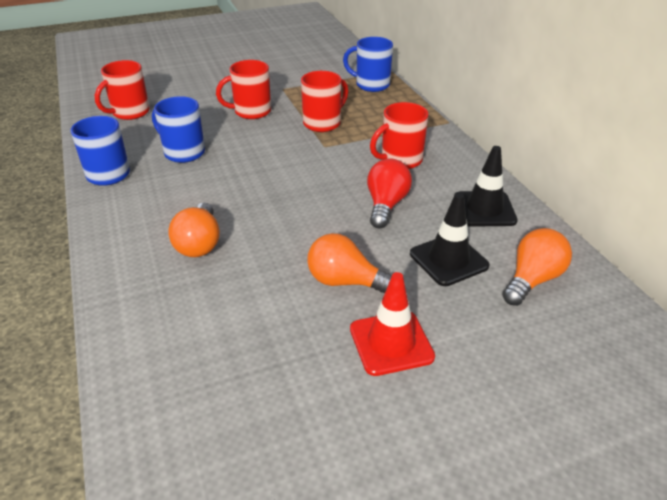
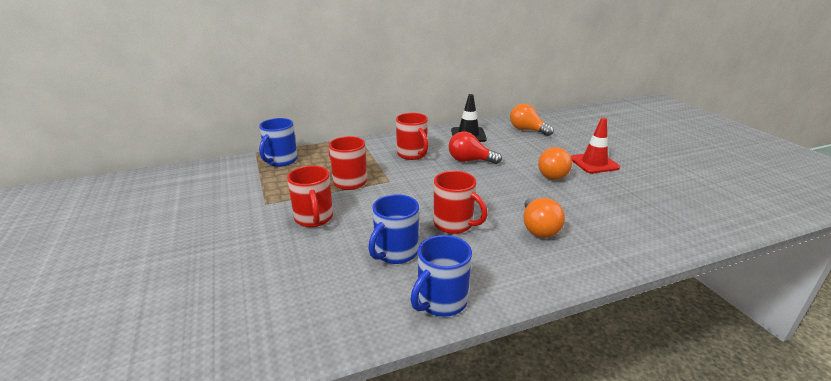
camera: 90 degrees left, 10 degrees down
(130, 113) = (284, 312): red mug -> red mug (454, 224)
(199, 243) = (538, 228): orange light bulb -> orange light bulb turned 90 degrees clockwise
(448, 260) = (520, 146): black traffic cone -> none

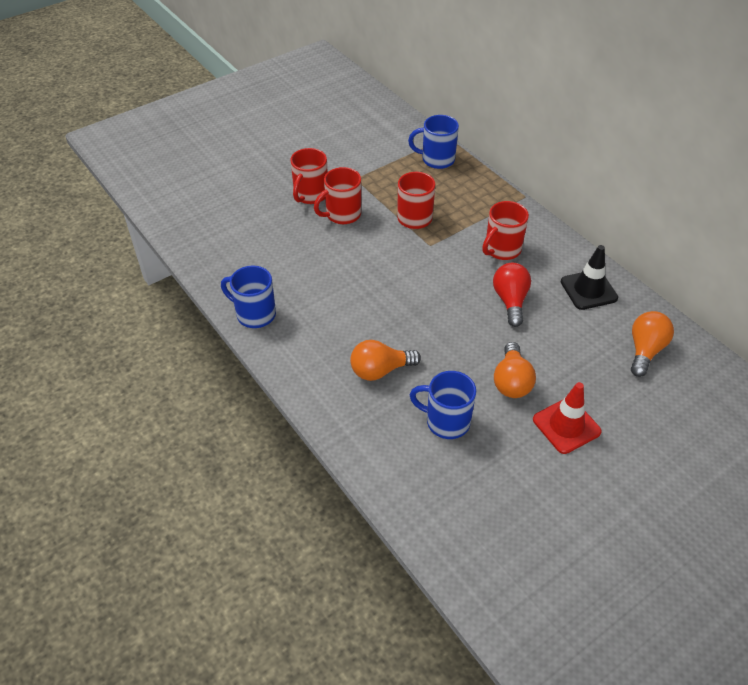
camera: 75 degrees right, 20 degrees up
(395, 253) = (308, 276): blue mug -> blue mug (446, 421)
(454, 224) = (365, 307): red mug -> red mug (310, 195)
(553, 174) = (511, 381): orange light bulb -> orange light bulb turned 90 degrees counterclockwise

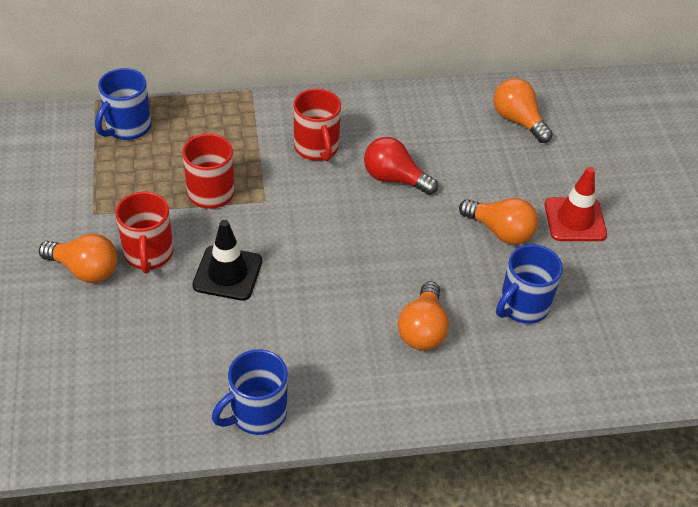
camera: 65 degrees left, 0 degrees up
(310, 195) = (85, 269): red mug -> orange light bulb
(588, 290) = (419, 116): black traffic cone -> black traffic cone (227, 273)

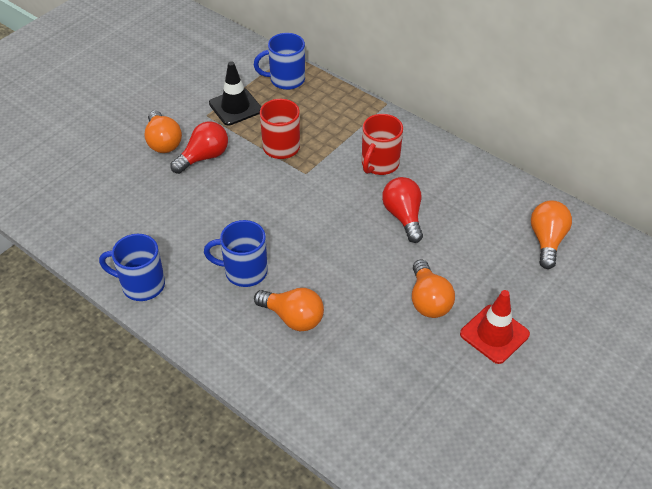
camera: 50 degrees right, 0 degrees up
(148, 254) = (204, 157): red mug -> red light bulb
(227, 273) = (229, 198): black traffic cone -> black traffic cone (235, 107)
(422, 329) = (293, 317): orange light bulb -> orange light bulb turned 120 degrees counterclockwise
(522, 306) = (375, 357): blue mug -> blue mug (244, 271)

